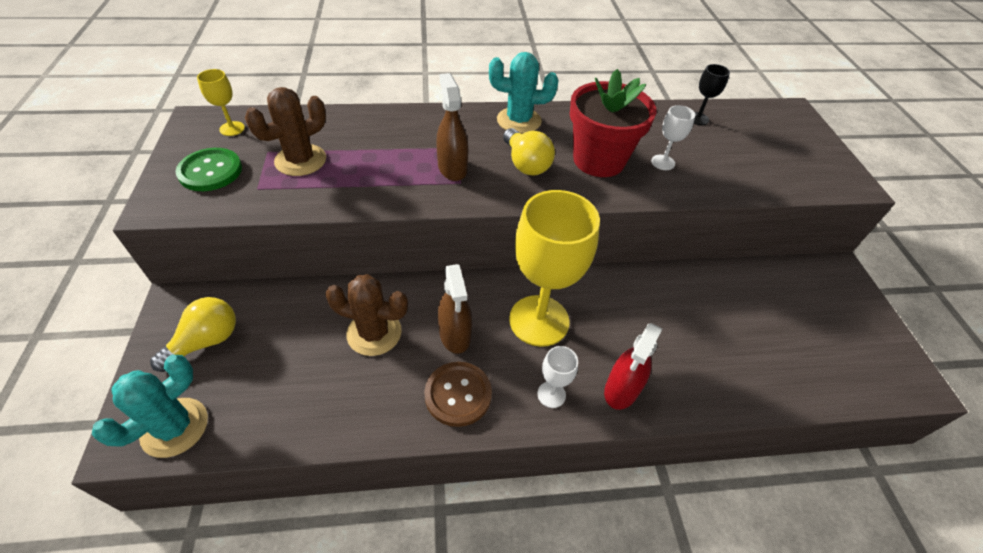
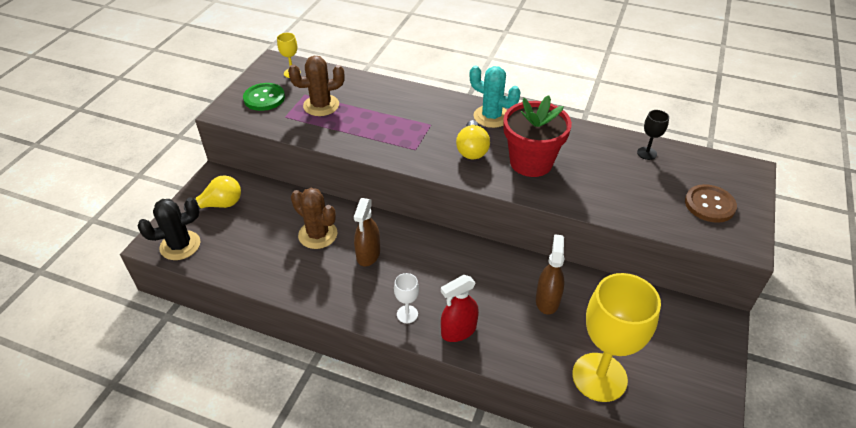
camera: 30 degrees right, 5 degrees down
(175, 427) = (180, 245): turquoise cactus -> black cactus
(452, 168) = (416, 138): brown spray bottle -> brown spray bottle (547, 300)
(458, 394) = (346, 290): brown button -> brown button (709, 205)
(539, 320) = (432, 266): yellow goblet -> yellow goblet (599, 377)
(663, 162) = (583, 178): white goblet -> none

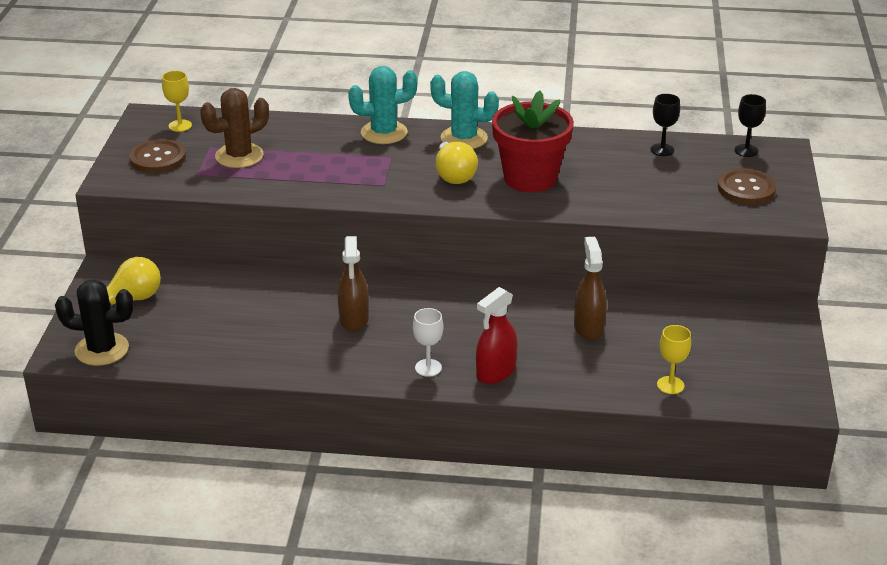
camera: 15 degrees left, 10 degrees down
(180, 245) = (102, 349): black cactus -> black cactus turned 45 degrees clockwise
(264, 98) = (158, 158): green button -> brown button
(318, 234) = (279, 310): brown cactus -> none
(433, 102) = (384, 133): none -> turquoise cactus
(599, 377) = (670, 385): yellow goblet -> yellow goblet, size x0.43
(718, 166) = (746, 150): none -> black goblet

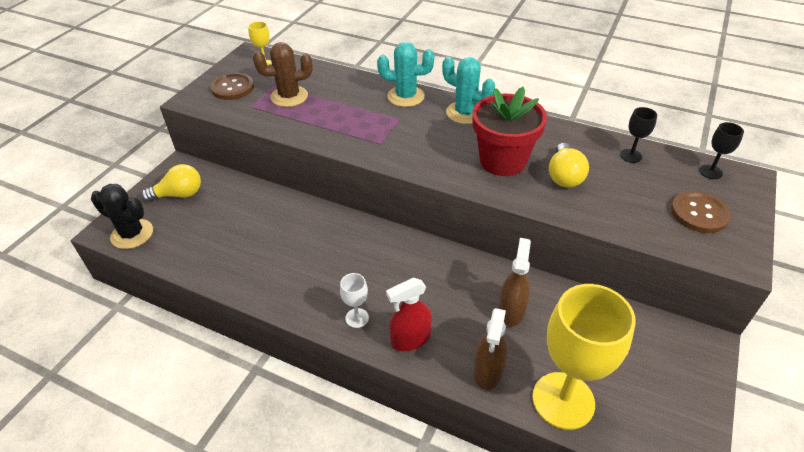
camera: 20 degrees right, 10 degrees up
(354, 319) = (324, 252): brown spray bottle -> brown spray bottle (488, 371)
(454, 175) = (440, 145): yellow light bulb -> yellow light bulb (564, 176)
(670, 385) = (563, 400): yellow goblet -> yellow goblet, size x2.33

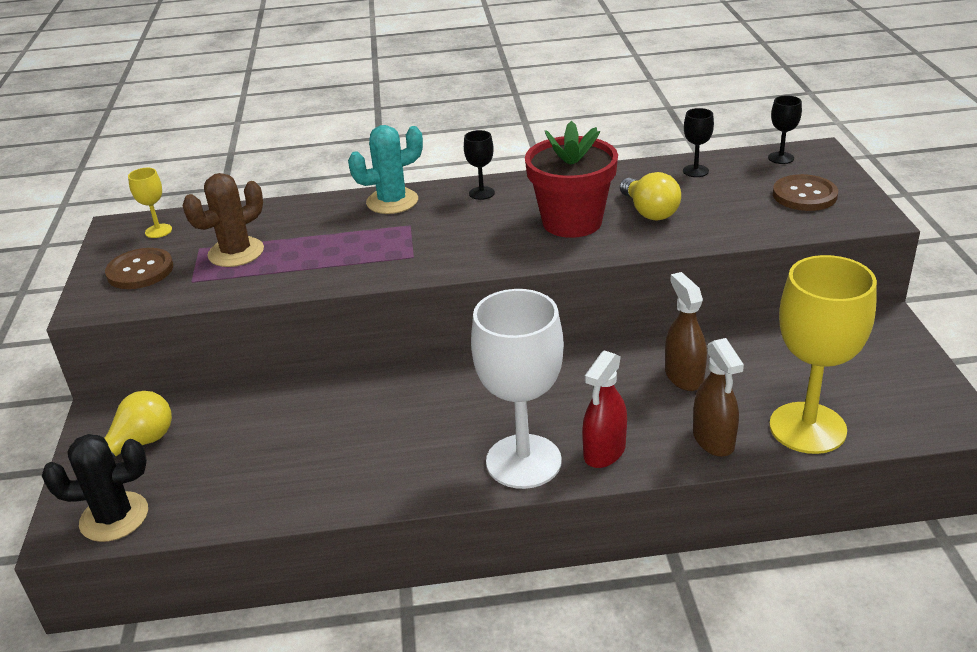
camera: 30 degrees left, 10 degrees down
(357, 318) = (523, 461): white goblet -> white goblet, size x2.33
(465, 113) = (481, 193): turquoise cactus -> black goblet

